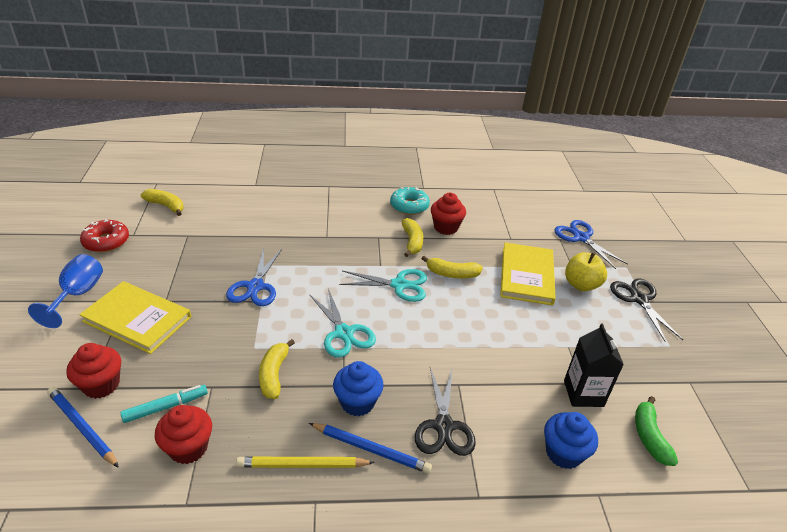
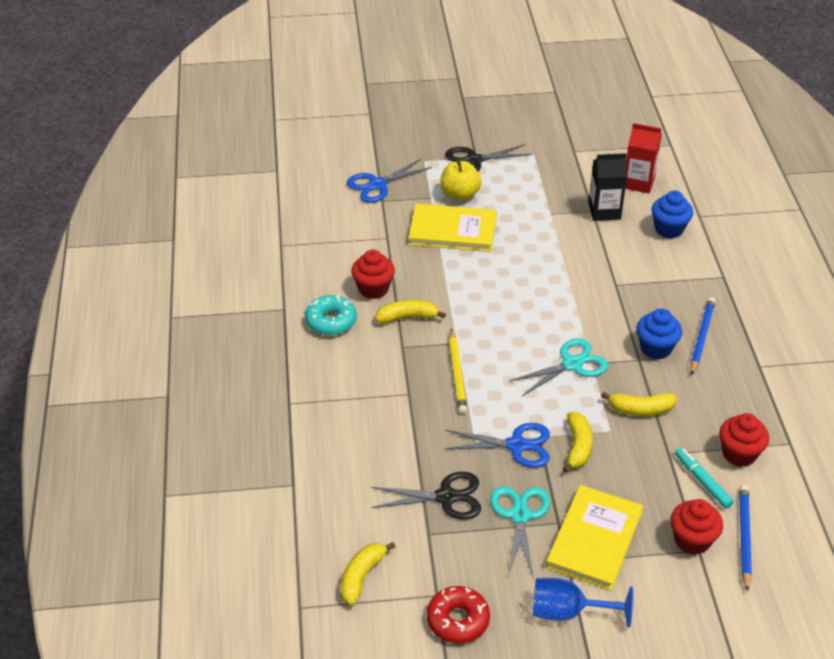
camera: 90 degrees left, 5 degrees up
(82, 427) = (744, 537): blue pencil -> blue pencil turned 150 degrees clockwise
(303, 465) = (730, 377): yellow pencil -> yellow pencil (457, 374)
(399, 285) = (488, 326): turquoise scissors -> turquoise scissors (520, 515)
(443, 426) = (664, 294): black scissors -> black scissors (446, 497)
(452, 274) = (461, 285): yellow banana -> yellow banana (577, 447)
(649, 436) = (638, 182): green banana -> red carton

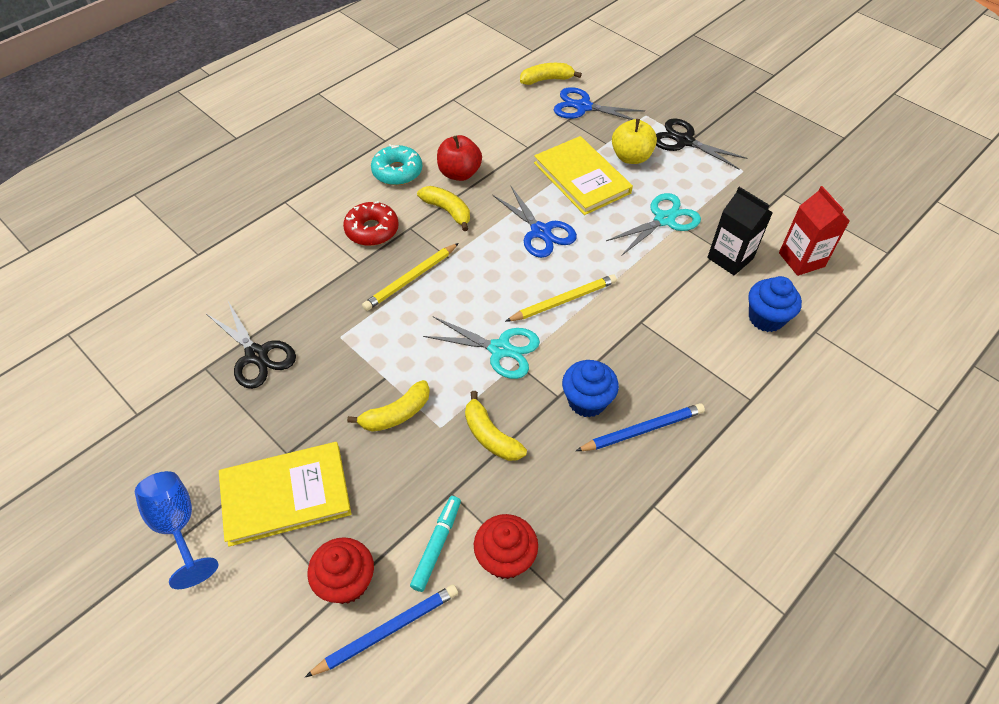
camera: 50 degrees right, 10 degrees up
(362, 576) = (125, 352): yellow banana -> yellow banana (547, 79)
(373, 289) = (459, 173): red cupcake -> red apple
(458, 620) = (116, 446): red donut -> red donut (372, 230)
(516, 445) = (359, 368): blue scissors -> blue scissors (541, 232)
(520, 515) = (274, 419): turquoise scissors -> turquoise scissors (664, 219)
(560, 309) = (563, 301): none -> yellow pencil

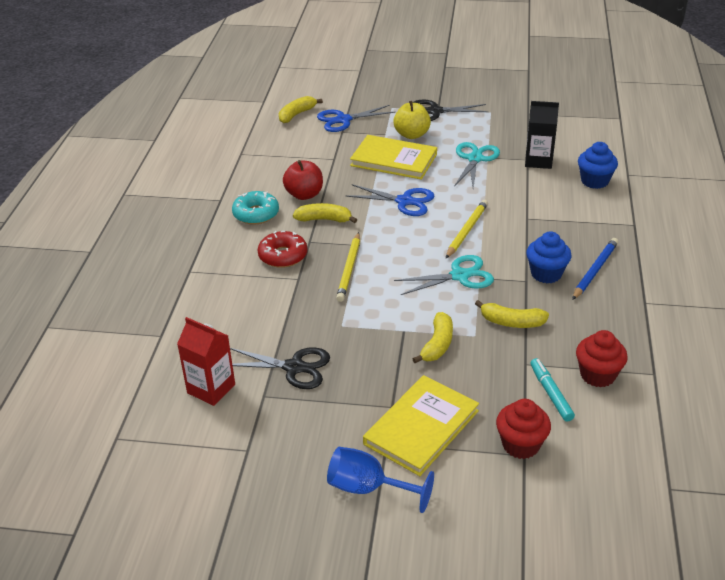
camera: 35 degrees left, 15 degrees down
(387, 630) = (576, 451): blue pencil -> none
(801, 260) = (579, 143): red carton -> red carton (211, 389)

